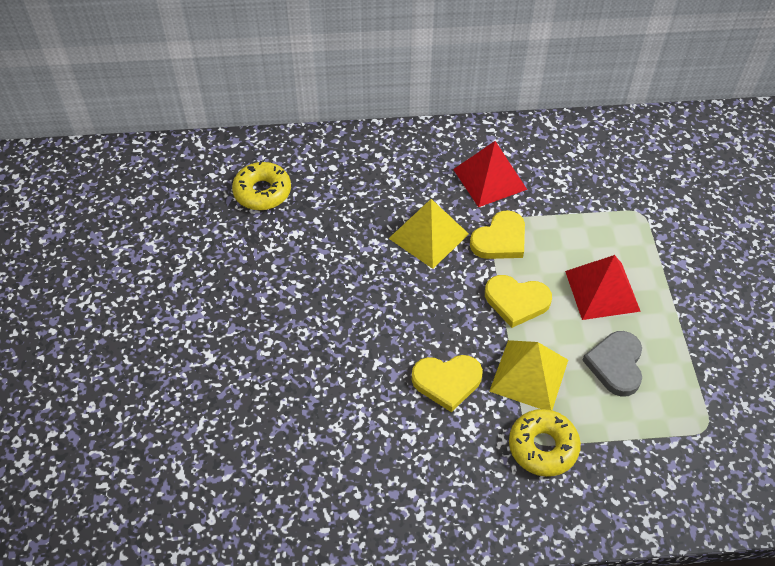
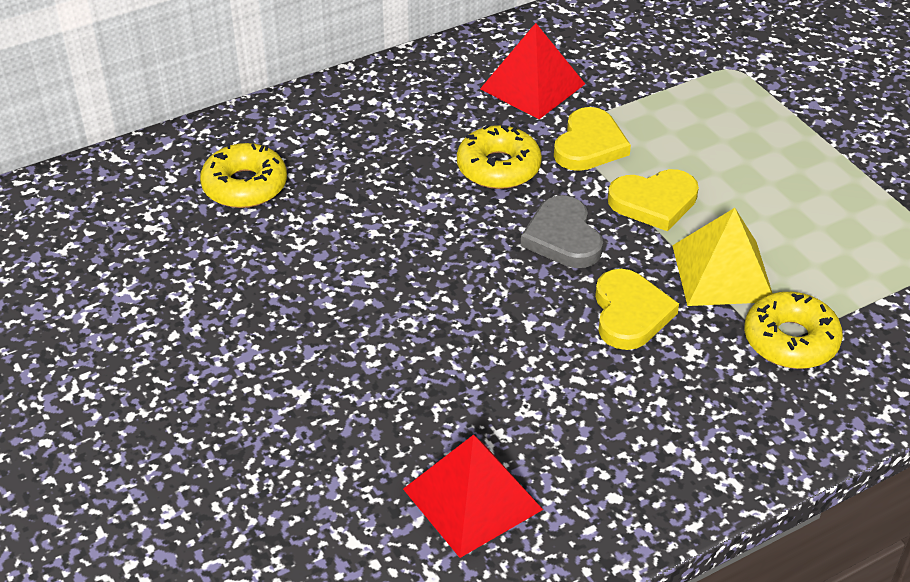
camera: 25 degrees left, 10 degrees down
(428, 236) = (498, 167): yellow pyramid -> yellow donut
(447, 382) = (630, 313): yellow heart -> yellow heart turned 60 degrees counterclockwise
(602, 291) = (745, 159): red pyramid -> red pyramid (472, 499)
(616, 365) = (813, 228): grey heart -> grey heart (563, 237)

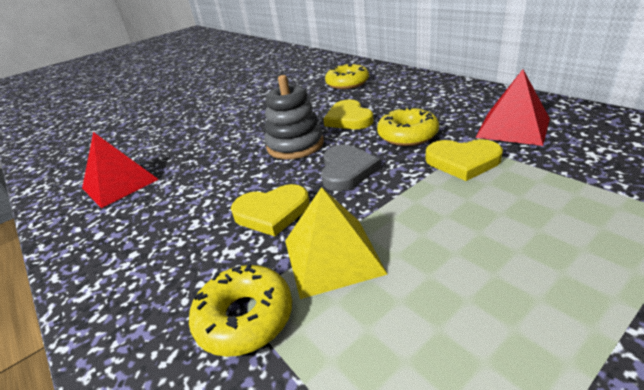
camera: 85 degrees right, 10 degrees down
(460, 277) = (295, 145): none -> grey stacking toy
(563, 237) = (346, 170): grey heart -> grey heart turned 120 degrees clockwise
(654, 202) = (411, 203): yellow heart -> yellow heart (348, 119)

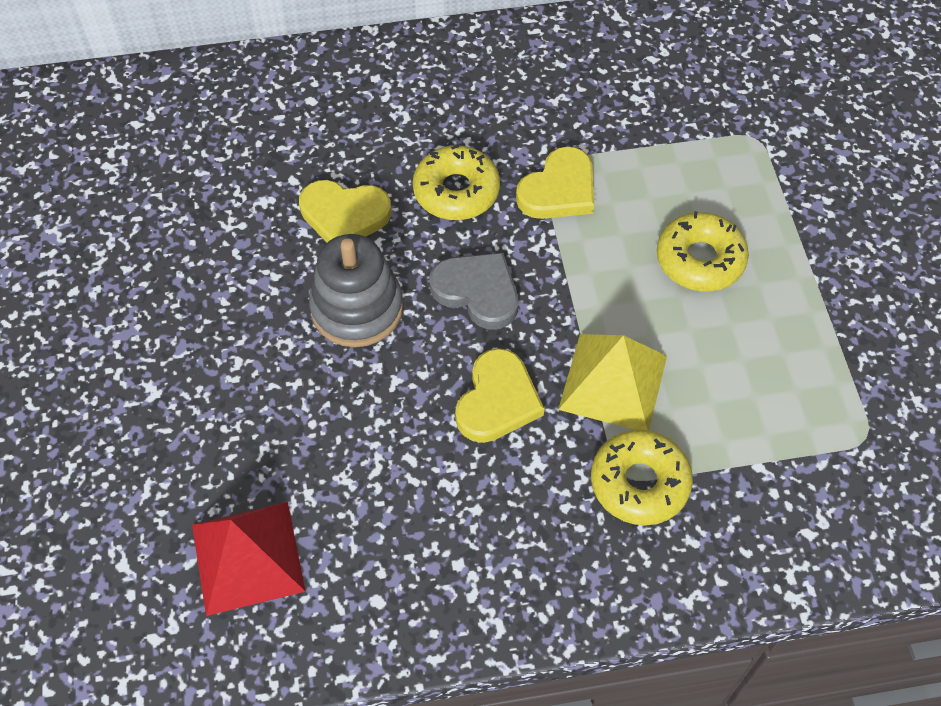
camera: 65 degrees left, 25 degrees up
(347, 83) = (211, 144): yellow donut -> yellow donut (700, 260)
(513, 127) = (538, 103): red pyramid -> none

